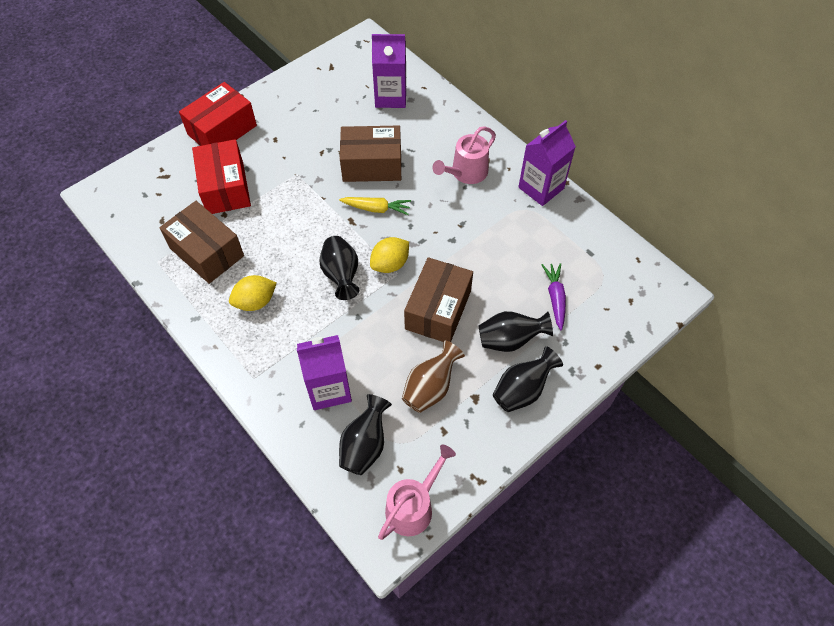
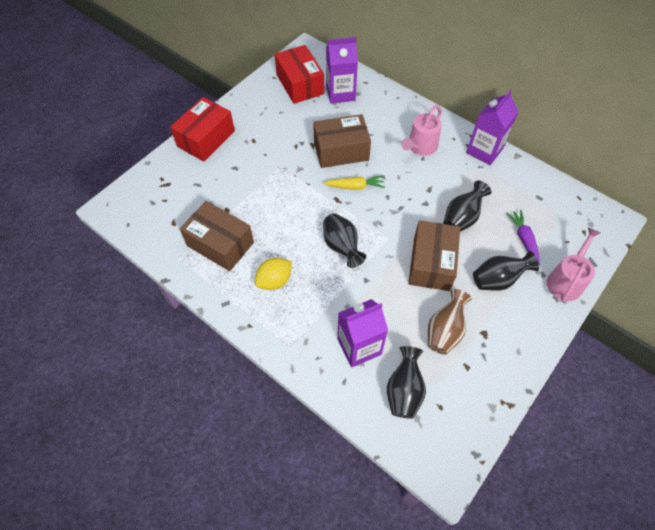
camera: 10 degrees left, 0 degrees up
(225, 188) = (222, 187): red box -> red box (300, 84)
(390, 264) = (380, 231): yellow lemon -> none
(413, 506) = (461, 438): pink watering can -> pink watering can (566, 280)
(522, 390) = (521, 320): black vase -> black vase (462, 218)

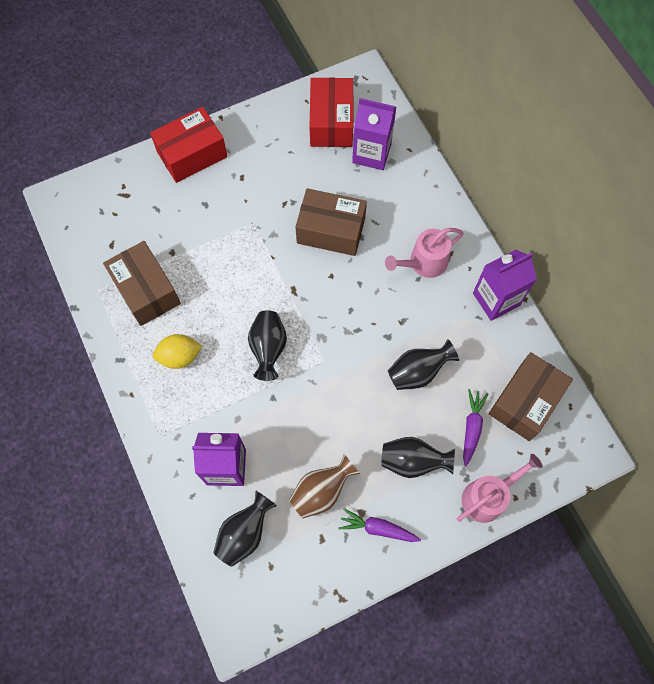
camera: 25 degrees right, 10 degrees up
(355, 186) = (322, 282): yellow carrot -> none
(431, 263) = (352, 410): brown box -> brown box (525, 402)
(504, 339) = (378, 528): none -> purple carrot

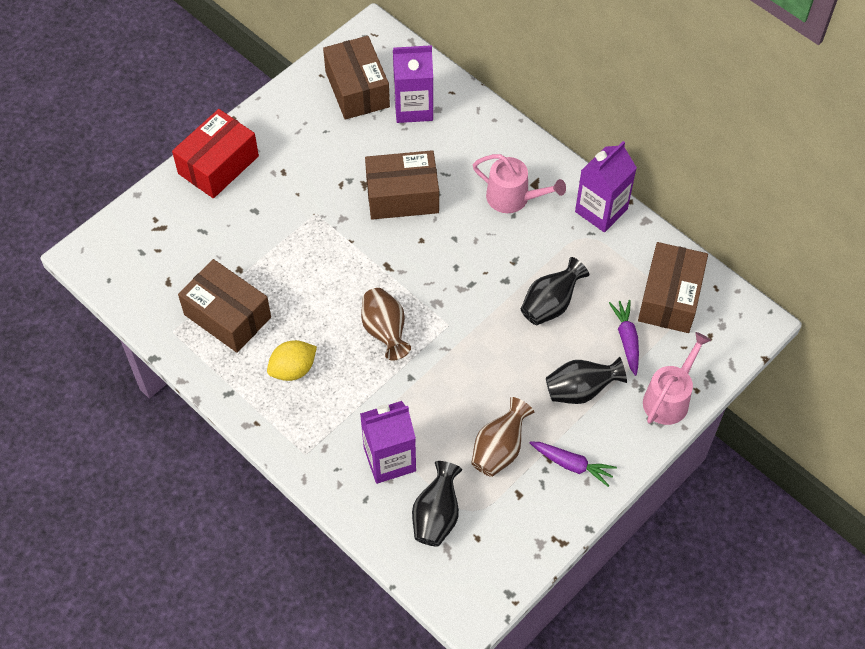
camera: 20 degrees left, 10 degrees down
(268, 349) = (385, 331): black vase -> brown vase
(331, 122) = (357, 89): red box -> brown box
(378, 528) = (572, 464): purple carrot -> purple carrot turned 150 degrees counterclockwise
(424, 263) = (513, 198): pink watering can -> pink watering can turned 105 degrees counterclockwise

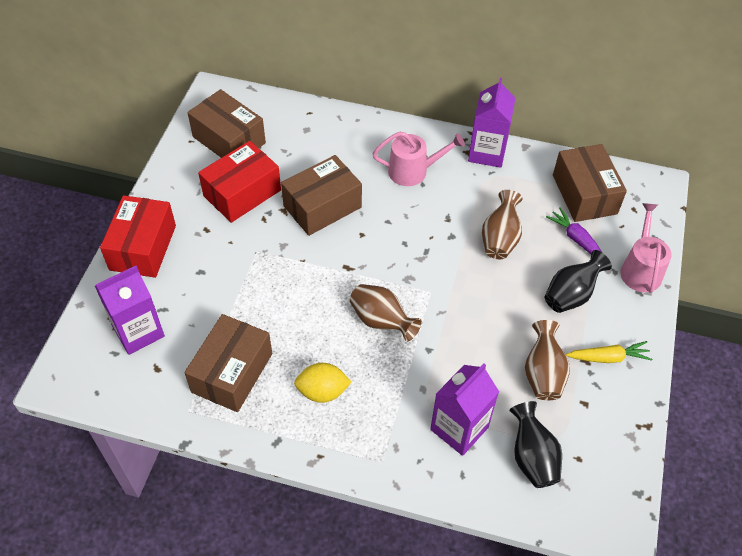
camera: 30 degrees left, 5 degrees down
(227, 316) = (232, 373): brown box -> brown box turned 75 degrees counterclockwise
(293, 369) = (322, 391): yellow lemon -> yellow lemon turned 60 degrees clockwise
(337, 150) = (242, 193): none -> red box
(413, 107) = (285, 136): purple carton -> purple carton (138, 331)
(550, 304) = (500, 239): black vase -> brown vase
(572, 464) = (608, 357): purple carrot -> yellow carrot

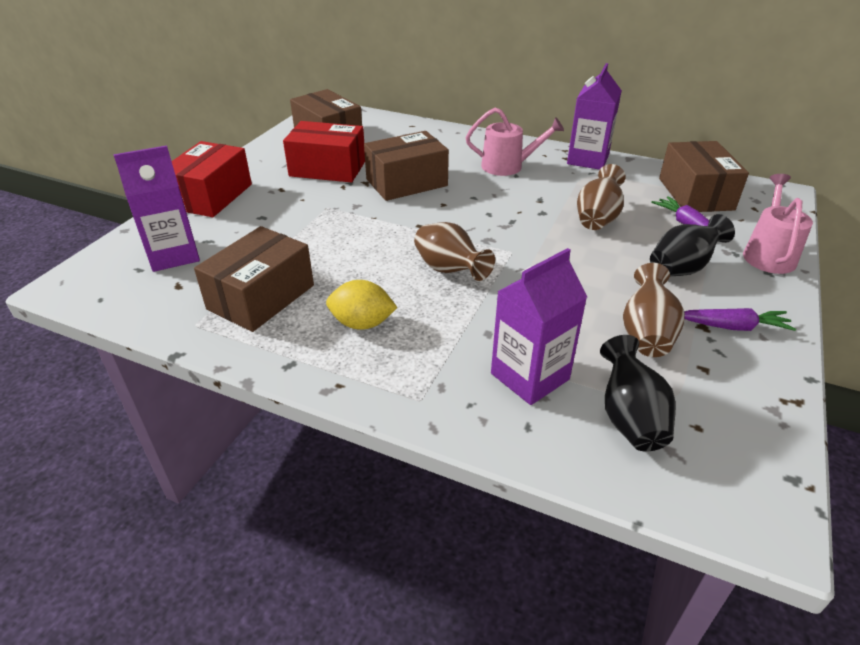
camera: 10 degrees right, 15 degrees down
(242, 193) = (327, 168): red box -> red box turned 45 degrees clockwise
(608, 357) = (733, 327): yellow carrot -> purple carrot

